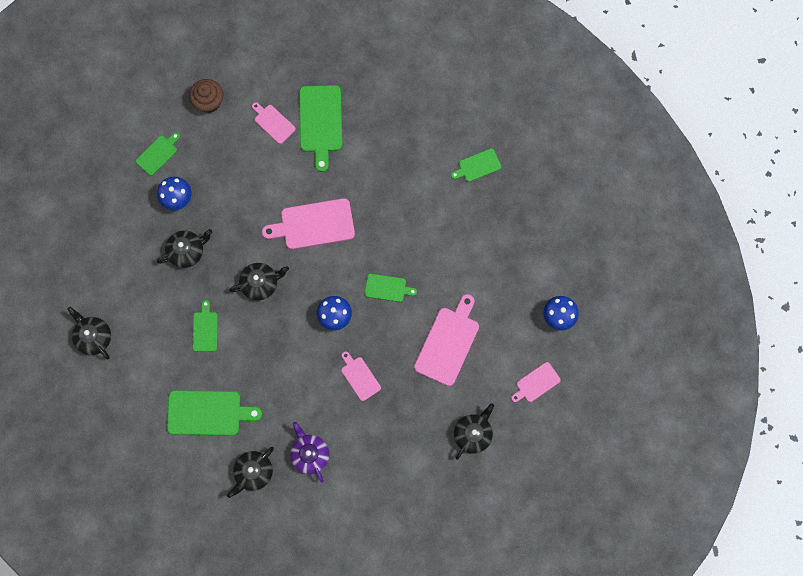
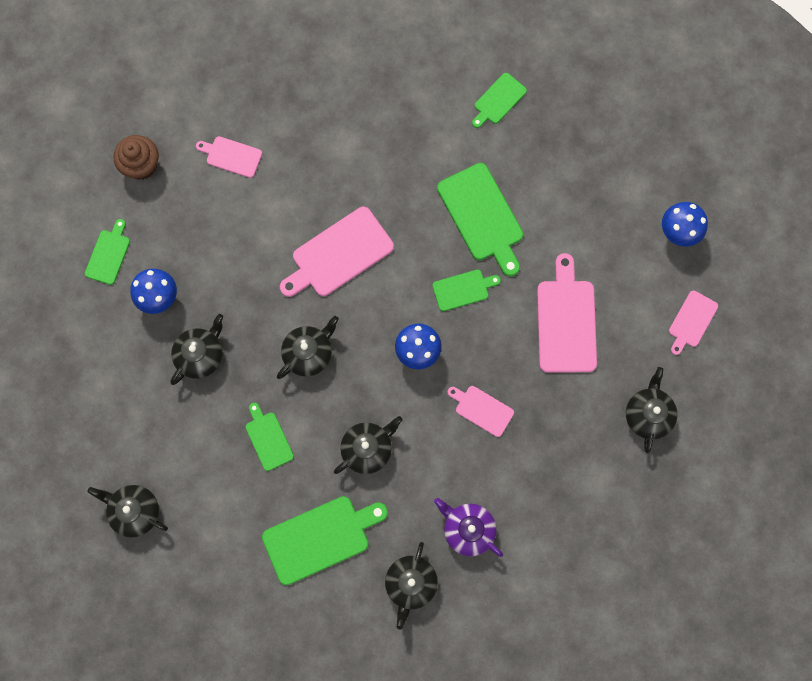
camera: 25 degrees left, 0 degrees up
(269, 367) = (368, 449): none -> black teapot
(320, 122) = (288, 131): green cutting board -> green cutting board (482, 216)

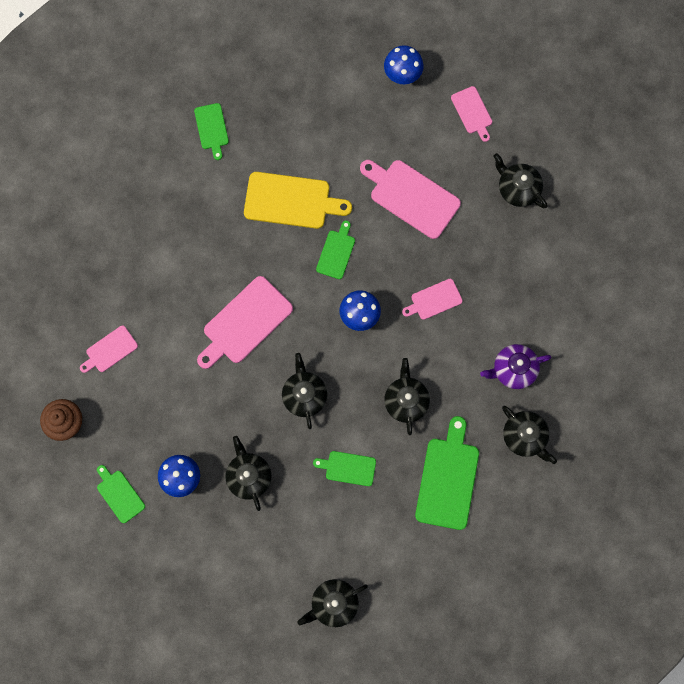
camera: 55 degrees left, 0 degrees up
(339, 254) = (245, 322): pink cutting board -> pink cutting board turned 45 degrees clockwise
(482, 216) = (291, 201): green cutting board -> yellow cutting board

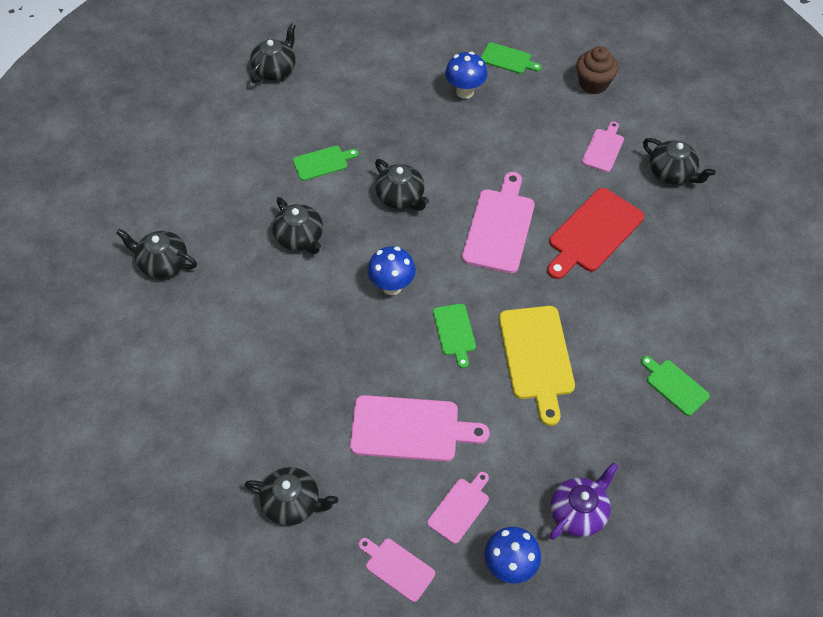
camera: 150 degrees right, 20 degrees down
(177, 277) = (593, 233): none -> red cutting board
(249, 476) = (408, 118): black teapot -> black teapot (672, 173)
(291, 201) = (536, 357): yellow cutting board -> yellow cutting board turned 75 degrees counterclockwise
(434, 300) = (323, 338): pink cutting board -> pink cutting board (460, 508)
(448, 479) = (222, 196): green cutting board -> none
(513, 369) = (204, 315): purple teapot -> purple teapot (579, 512)

